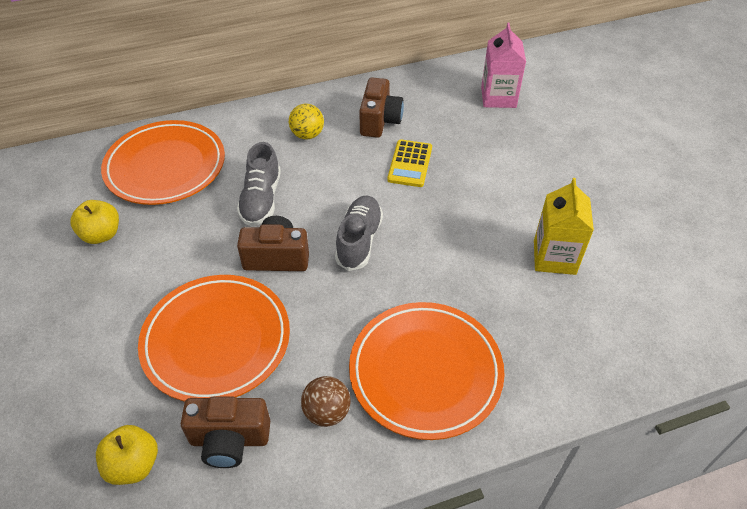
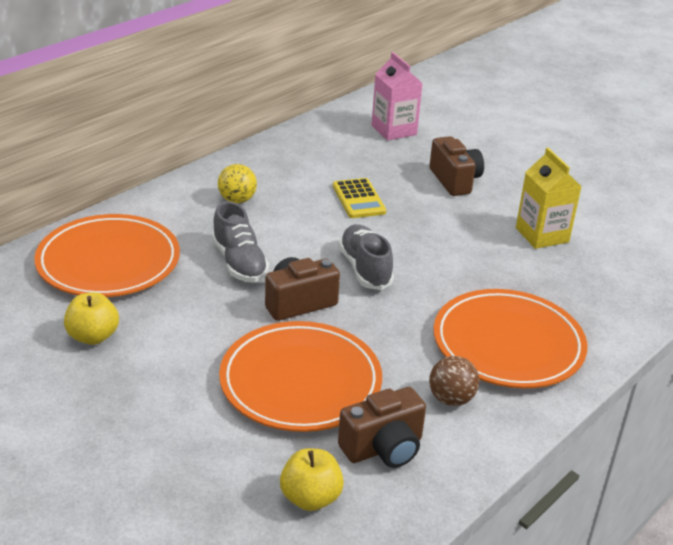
camera: 30 degrees left, 15 degrees down
(380, 121) = (299, 172): brown camera -> brown camera (455, 181)

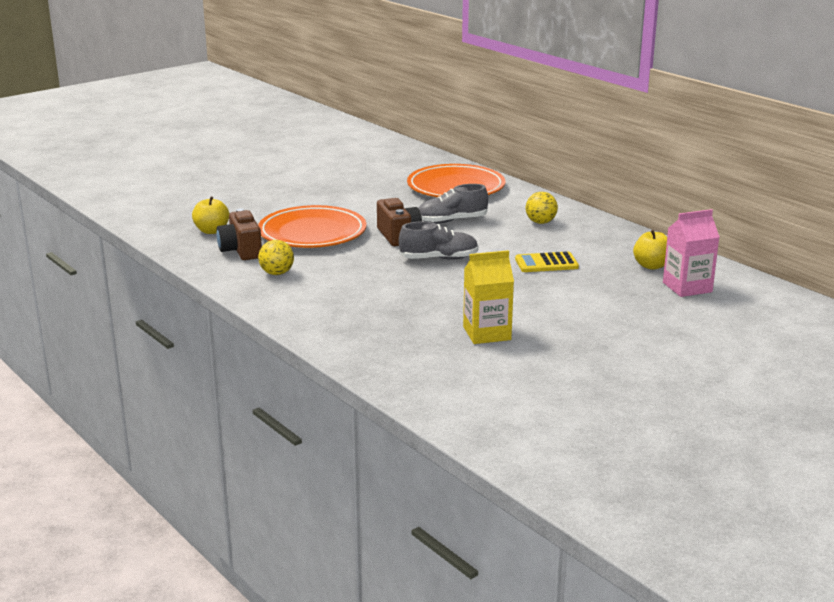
camera: 100 degrees right, 10 degrees down
(93, 336) = (375, 185): yellow apple -> yellow apple (651, 266)
(451, 399) = (277, 273): brown ball -> yellow ball
(455, 181) = (586, 305): brown camera -> none
(508, 344) = (329, 298): orange plate -> none

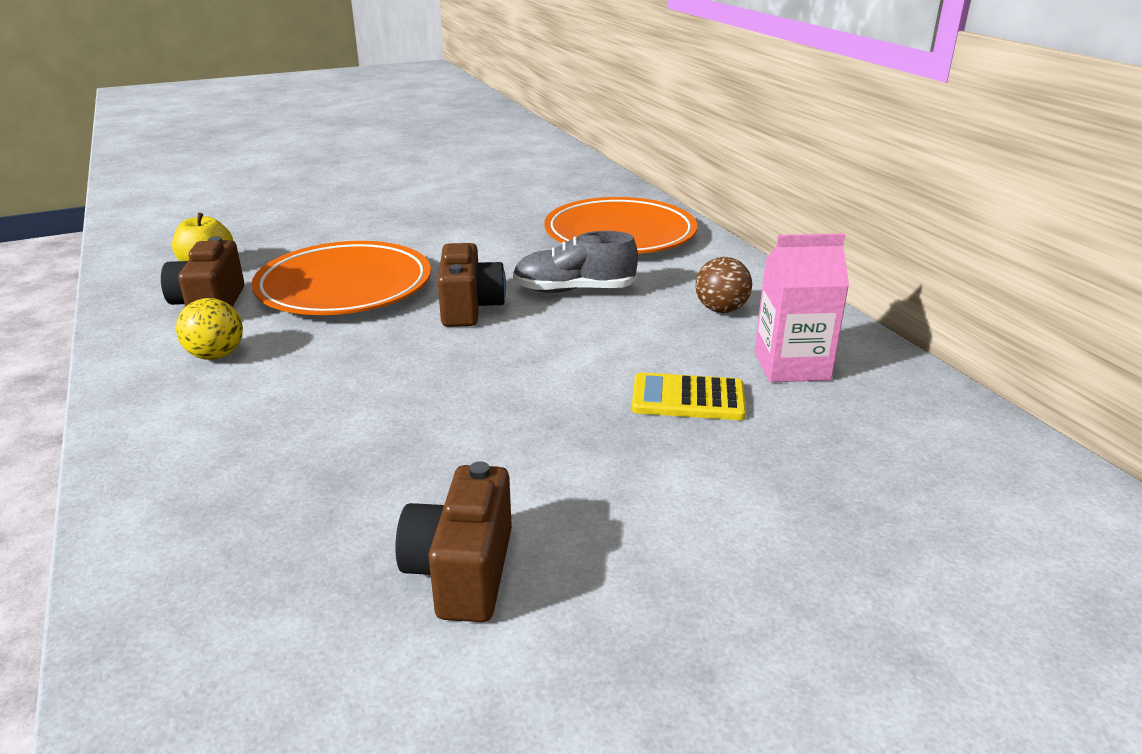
camera: 15 degrees right, 5 degrees up
(439, 259) = (501, 361): grey shoe -> none
(487, 333) = (462, 572): yellow carton -> brown camera
(540, 222) = (721, 310): yellow ball -> brown ball
(651, 266) = (897, 434): yellow apple -> none
(687, 287) = (962, 505): pink carton -> pink carton (791, 365)

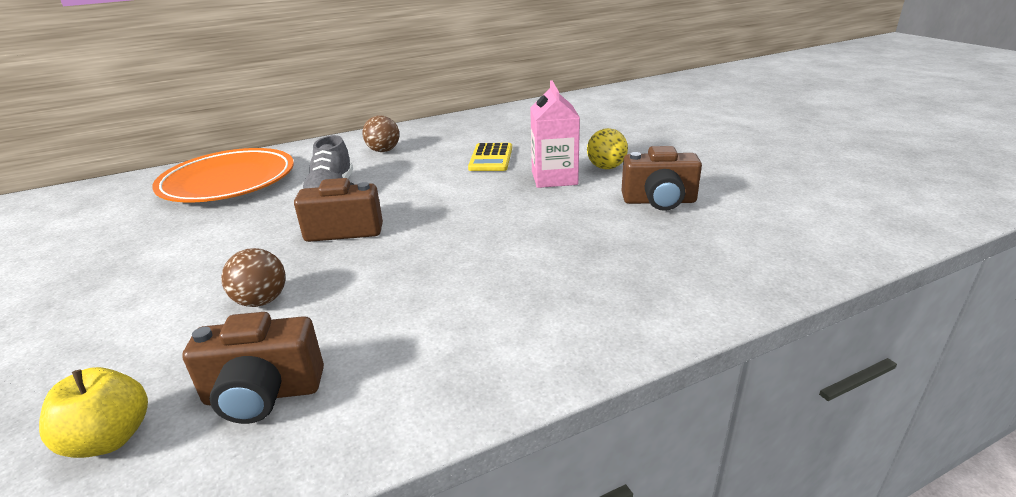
camera: 90 degrees left, 0 degrees up
(216, 355) = (404, 351): yellow ball -> yellow ball (606, 167)
(344, 286) = (261, 301): orange plate -> brown ball
(791, 365) = (457, 137): pink carton -> pink carton (554, 178)

